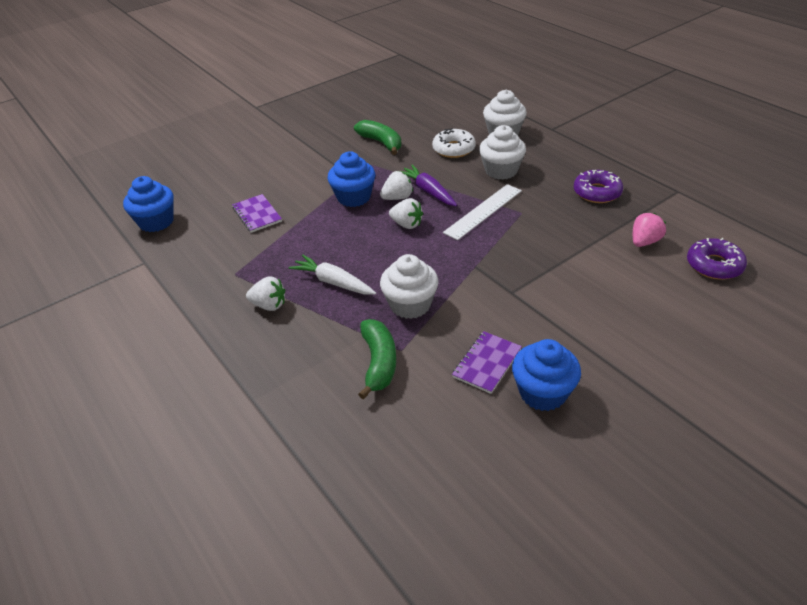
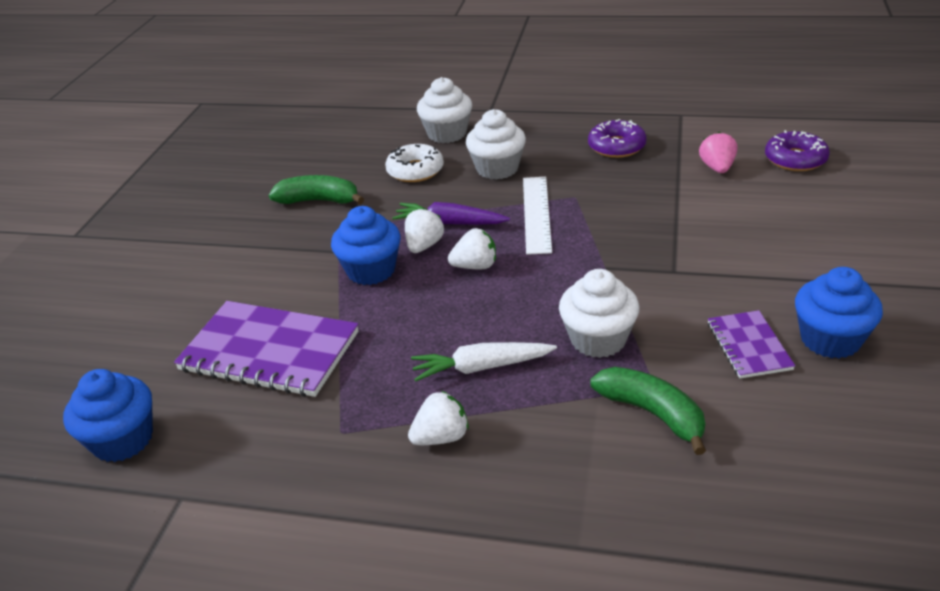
camera: 40 degrees left, 5 degrees down
(257, 214) = (269, 351): purple notebook -> purple notebook, size x1.89

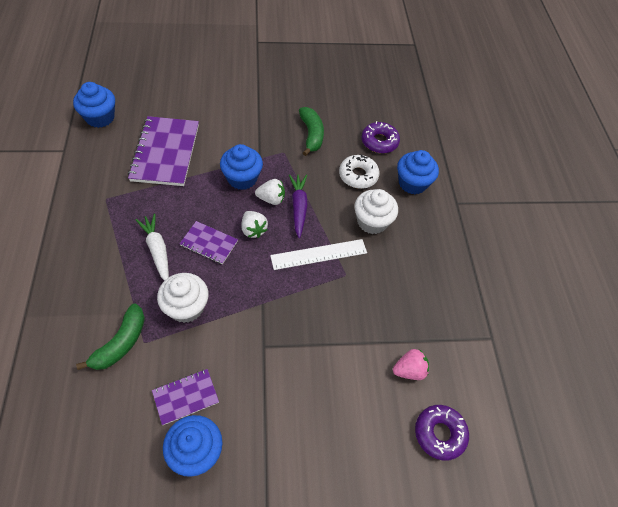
camera: 65 degrees right, 20 degrees up
(441, 437) = (101, 242): white strawberry -> none
(447, 134) = (412, 183): white cupcake -> blue cupcake
(485, 311) = (209, 243): none -> purple notebook
(616, 146) = (424, 294): purple donut -> purple donut (379, 142)

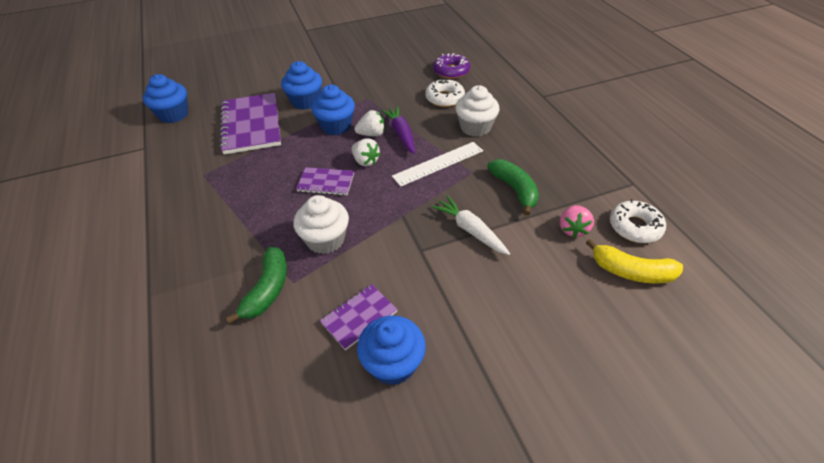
camera: 10 degrees left, 10 degrees down
(157, 250) = (275, 201): white carrot -> white carrot (470, 230)
(311, 135) = (387, 80): green banana -> green banana (515, 190)
(409, 370) = (573, 229): pink strawberry -> pink strawberry turned 135 degrees clockwise
(412, 183) = (496, 92): blue cupcake -> blue cupcake (305, 101)
(439, 433) = (631, 271): purple donut -> yellow banana
(467, 387) = (634, 227): none -> white donut

